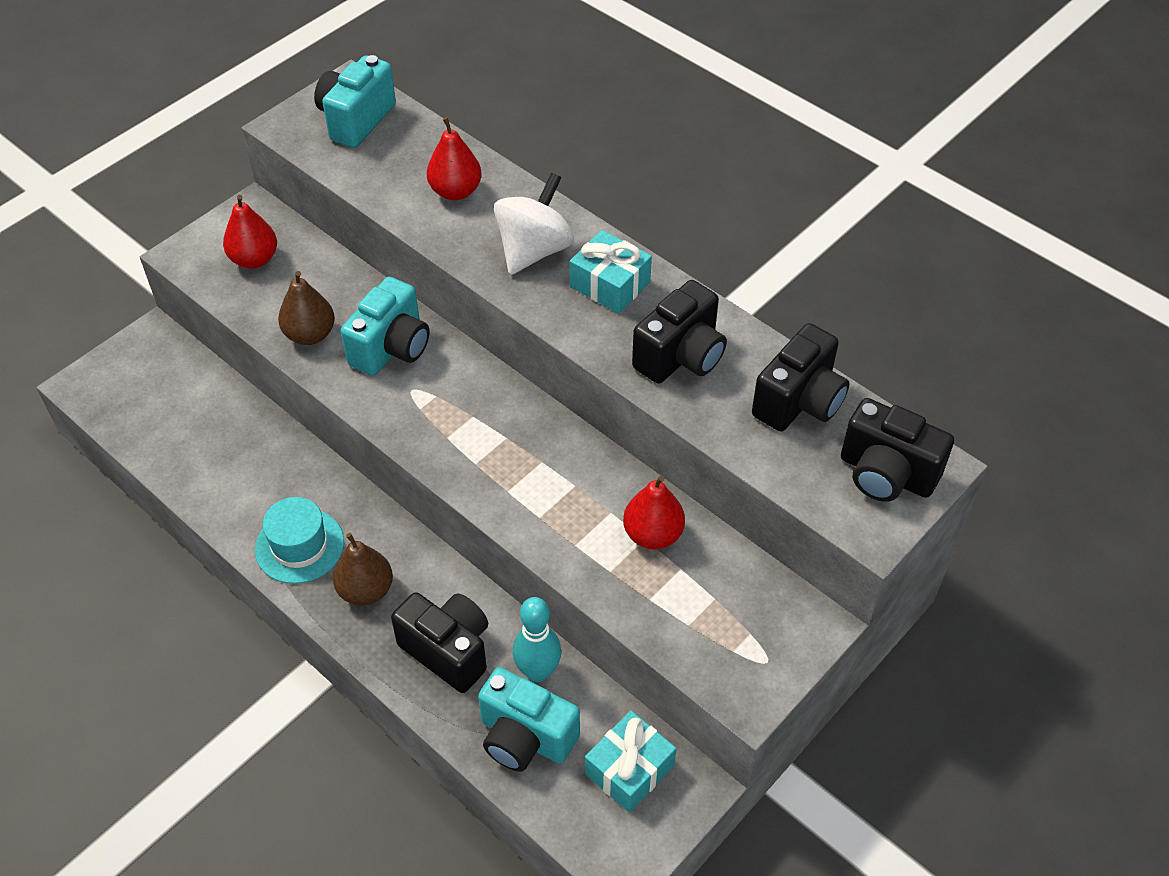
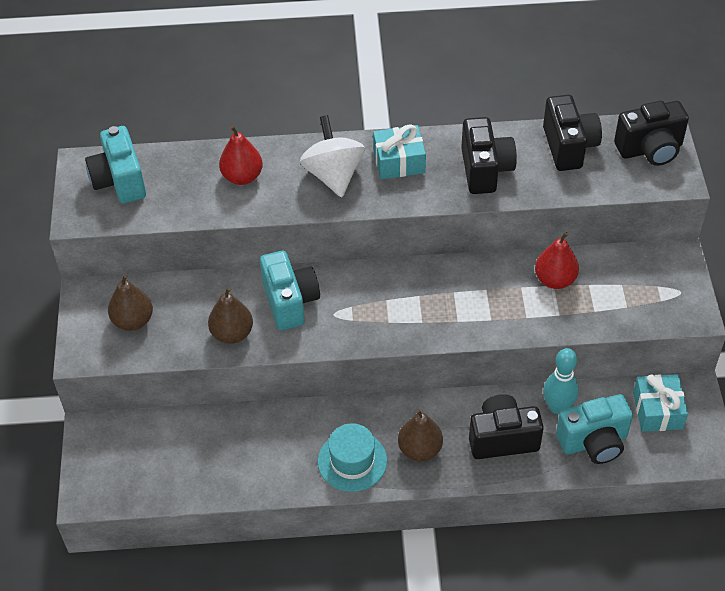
camera: 45 degrees left, 0 degrees up
(254, 259) = (133, 321): red pear -> brown pear

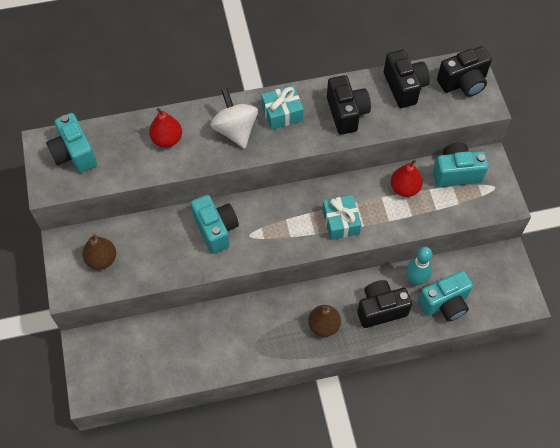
camera: 10 degrees left, 10 degrees up
(232, 333) = (177, 260): brown pear -> none
(352, 461) = (277, 341): turquoise hat -> none
(629, 268) = (456, 173): none -> turquoise camera
(657, 410) = (485, 273): turquoise gift -> turquoise gift (340, 222)

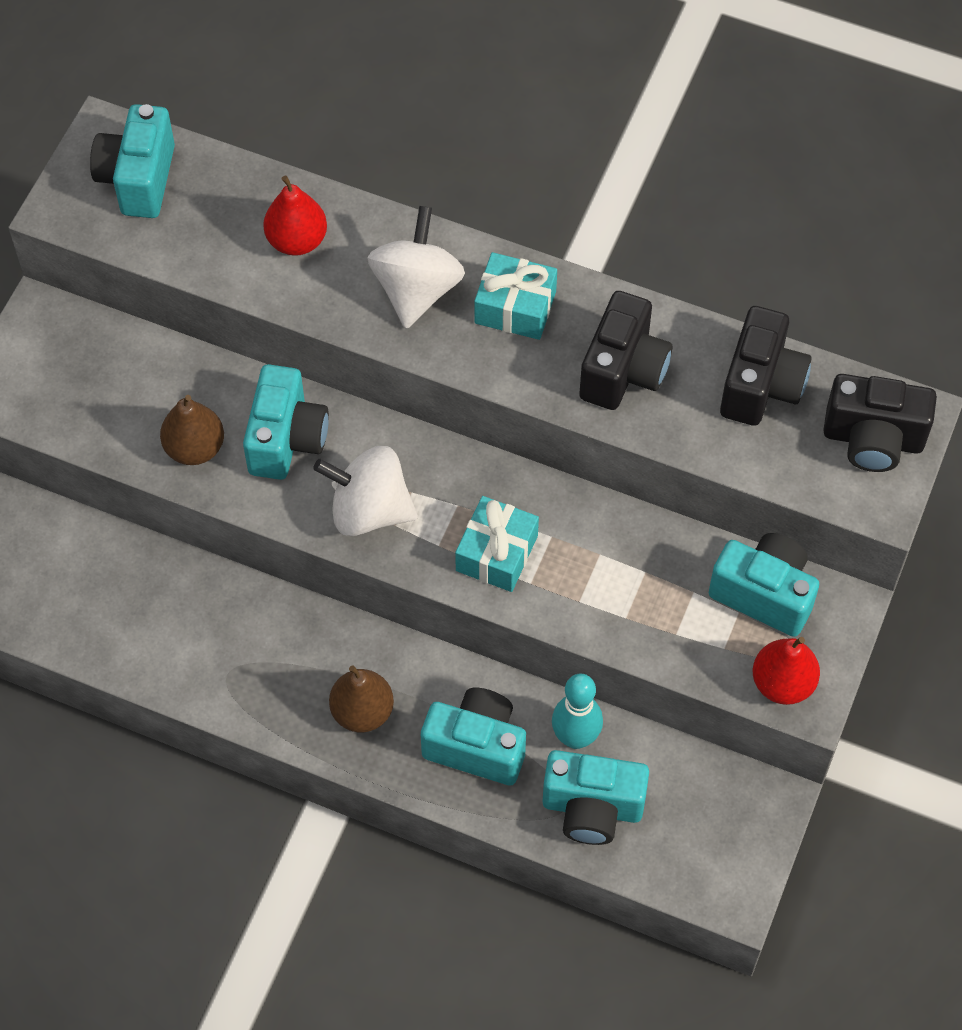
camera: 35 degrees right, 0 degrees up
(101, 259) = (77, 377): brown pear -> brown pear (195, 448)
(274, 237) = (369, 510): none -> white spinning top
(380, 309) = (476, 746): black camera -> turquoise camera
(404, 188) = (651, 564): red pear -> red pear (782, 683)

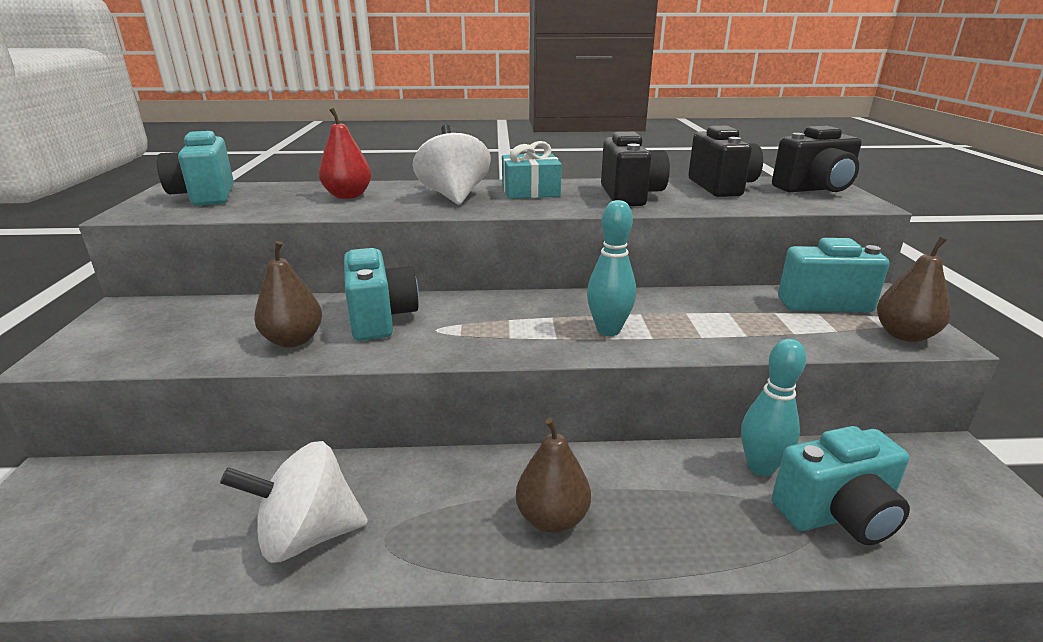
camera: 25 degrees left, 35 degrees down
(369, 510) = (480, 335): white spinning top -> white spinning top (307, 535)
(476, 746) = (685, 506): turquoise camera -> none
(496, 553) = (608, 330): turquoise gift -> turquoise bowling pin
(782, 683) = (904, 335): red pear -> brown pear

